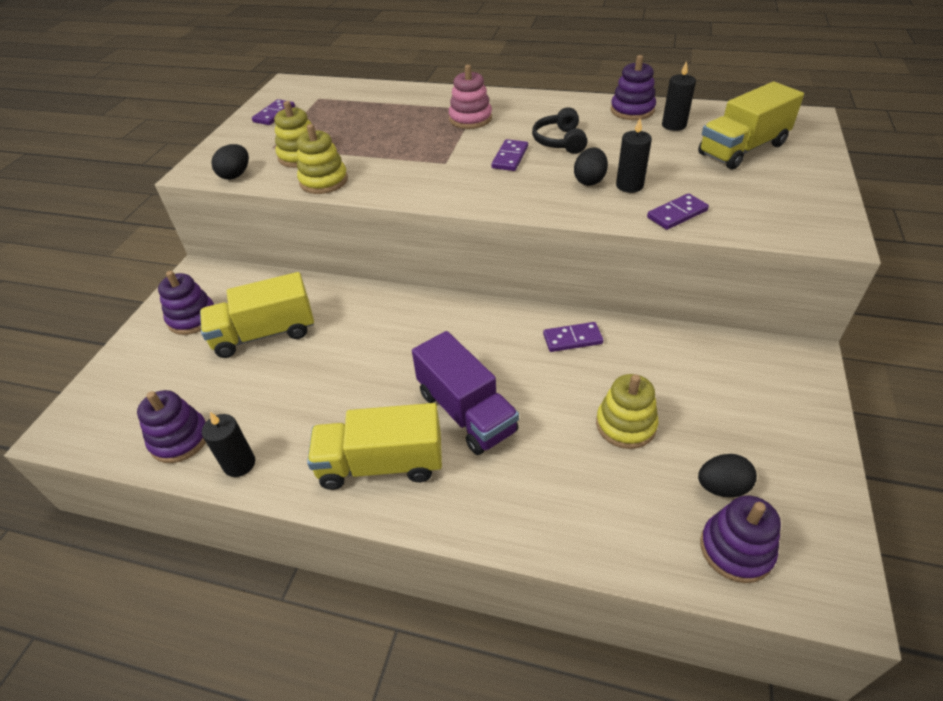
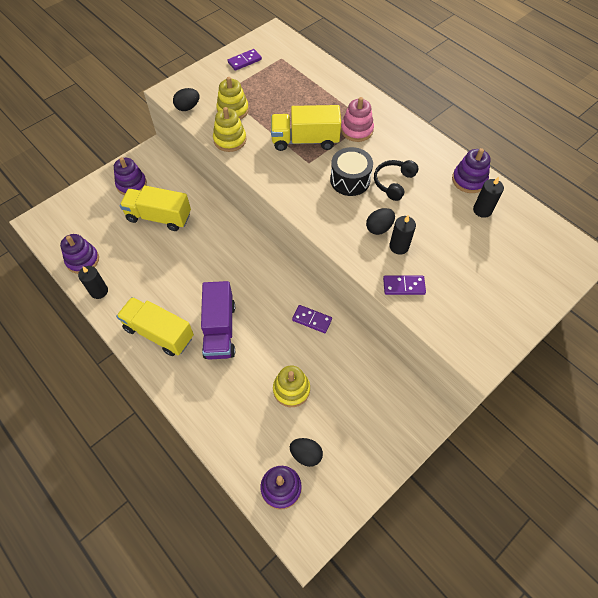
camera: 30 degrees right, 15 degrees up
(510, 157) = (350, 180): purple domino -> black drum
(742, 149) = (504, 258): yellow truck -> yellow truck (305, 140)

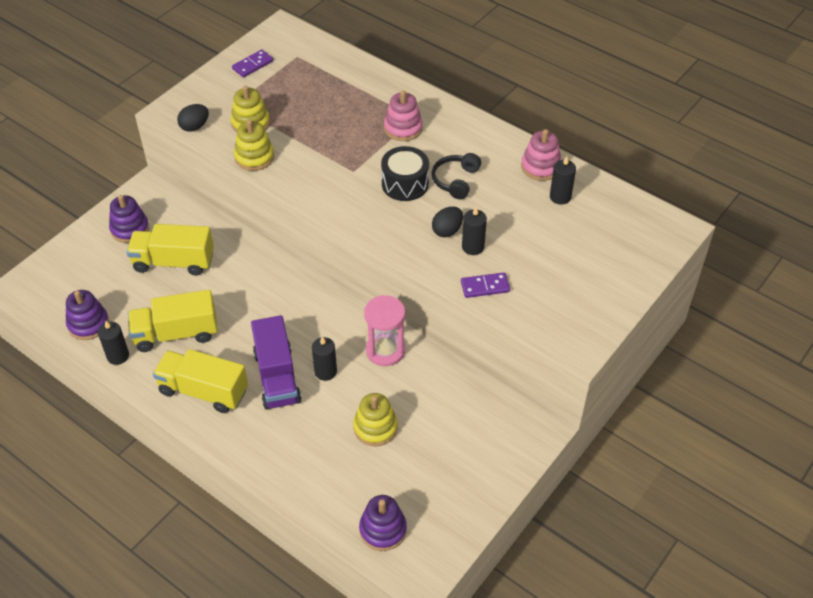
camera: 10 degrees left, 10 degrees down
(259, 331) = (325, 372): none -> black candle
(305, 140) = (344, 147): yellow truck -> yellow truck (176, 334)
(306, 454) = (405, 492): black egg -> none
(312, 320) = (385, 350): purple domino -> pink hourglass
(469, 180) = (540, 167): purple stacking toy -> pink stacking toy

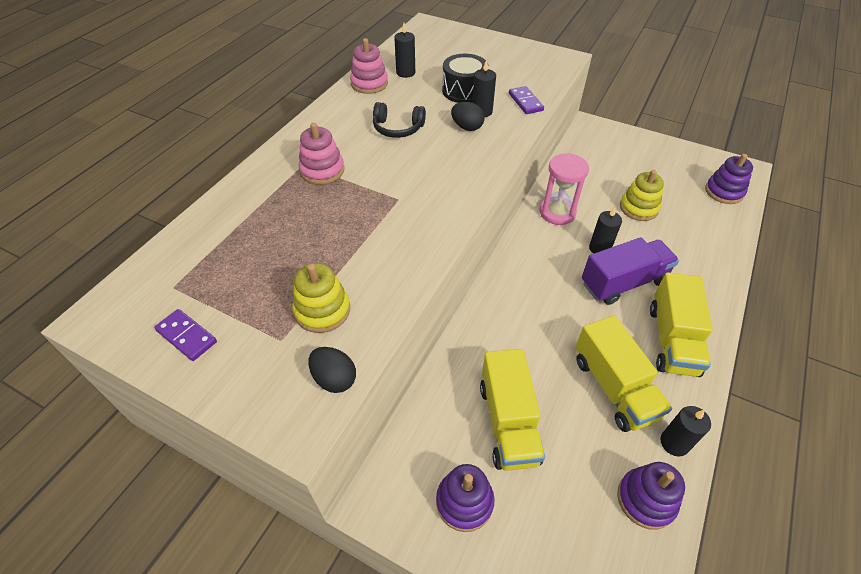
camera: 100 degrees left, 0 degrees up
(254, 157) = (390, 292): yellow stacking toy -> none
(405, 184) = (410, 159): black drum -> black drum (464, 91)

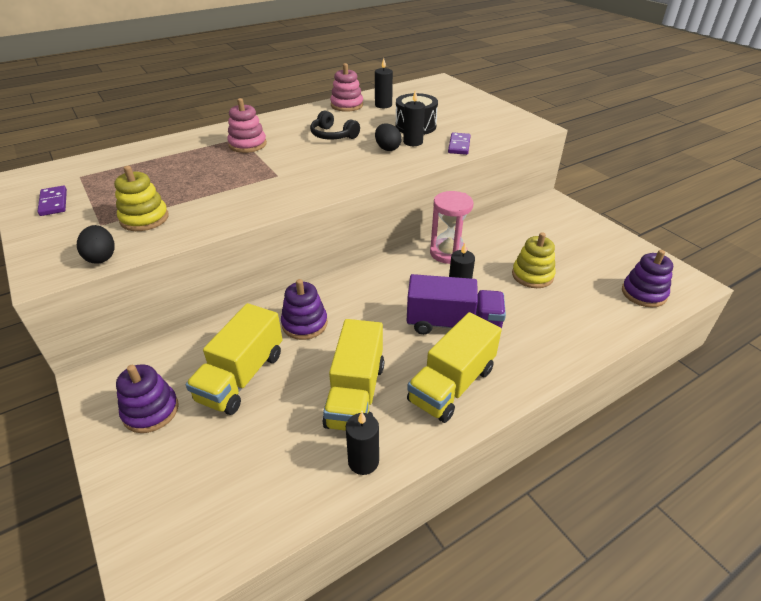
camera: 30 degrees right, 10 degrees down
(646, 499) = (289, 488): purple stacking toy -> purple stacking toy (304, 324)

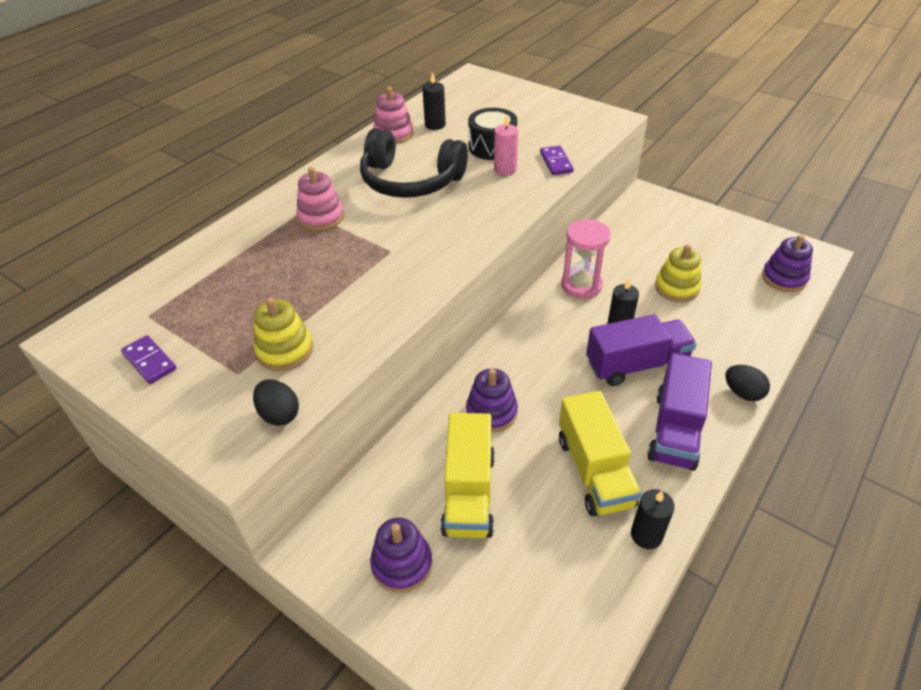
camera: 20 degrees left, 5 degrees up
(333, 135) = (410, 181): black headphones -> black headphones, size x1.84
(387, 148) = (484, 184): black egg -> black egg (742, 393)
(413, 142) = (505, 169): black candle -> pink candle
(452, 385) = (675, 430): yellow truck -> purple truck

